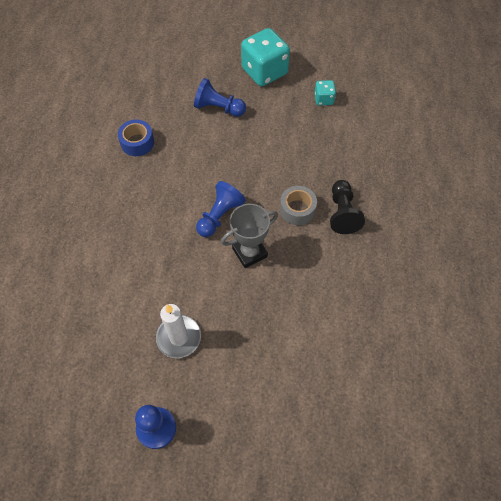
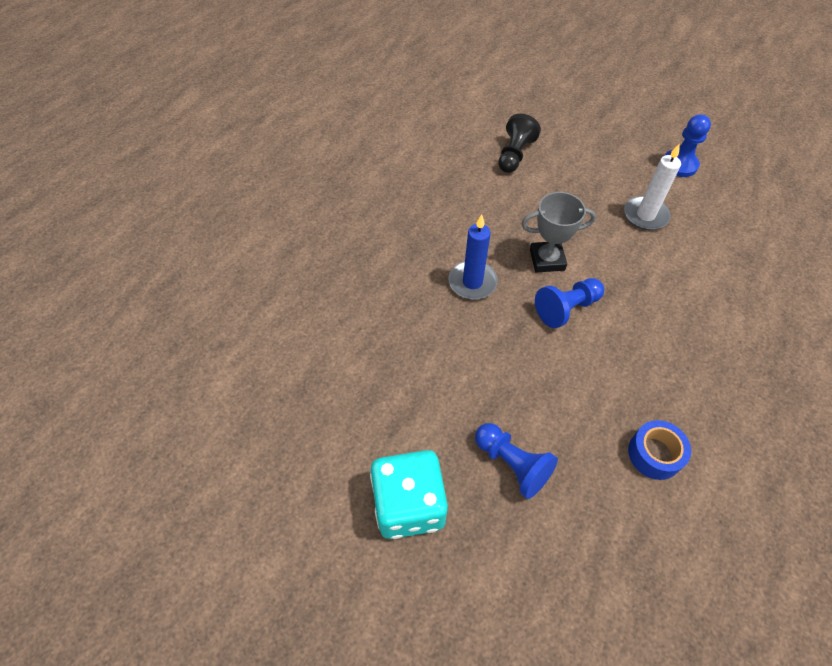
camera: 155 degrees left, 5 degrees down
(297, 209) = (472, 282): grey tape -> blue candle
(323, 99) = (350, 412): turquoise dice -> none
(342, 213) = (424, 260): black pawn -> black pawn (514, 155)

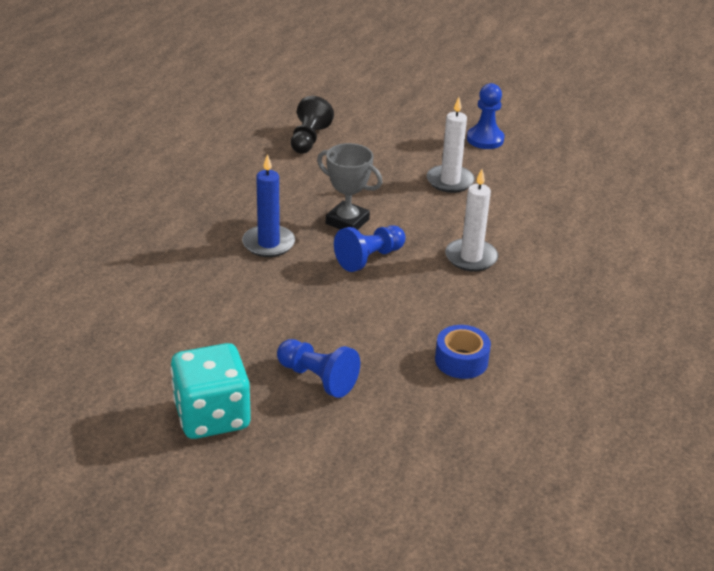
camera: 10 degrees left, 20 degrees down
(547, 260) = (347, 221): grey trophy -> grey trophy turned 45 degrees clockwise
(665, 316) = (471, 257): none -> white candle

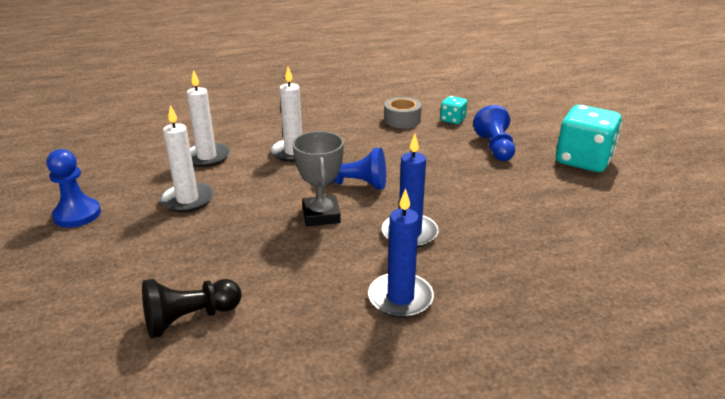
camera: 130 degrees left, 5 degrees down
(217, 204) = (400, 298): none -> blue candle
(415, 397) = (452, 120): none -> turquoise dice
(461, 360) = (402, 120): blue tape -> grey tape
(517, 213) = (207, 157): none -> white candle

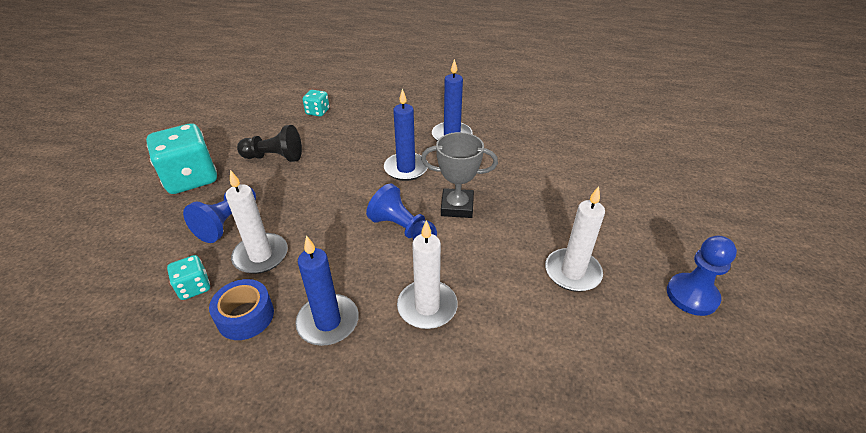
camera: 150 degrees left, 10 degrees up
(190, 319) = (582, 164): black pawn -> black pawn (274, 157)
(207, 157) = (537, 345): white candle -> white candle (261, 255)
(321, 215) = (457, 207): grey trophy -> grey trophy turned 75 degrees clockwise
(350, 131) = (328, 322): none -> blue candle
(402, 120) = (245, 316): grey tape -> blue tape
(616, 266) = (317, 112): none -> turquoise dice

